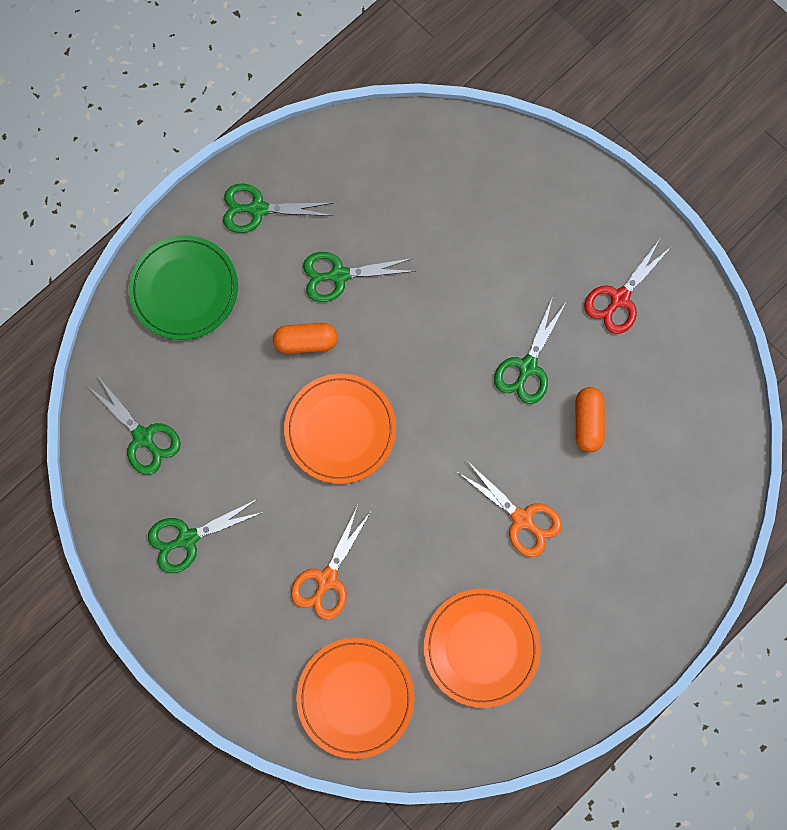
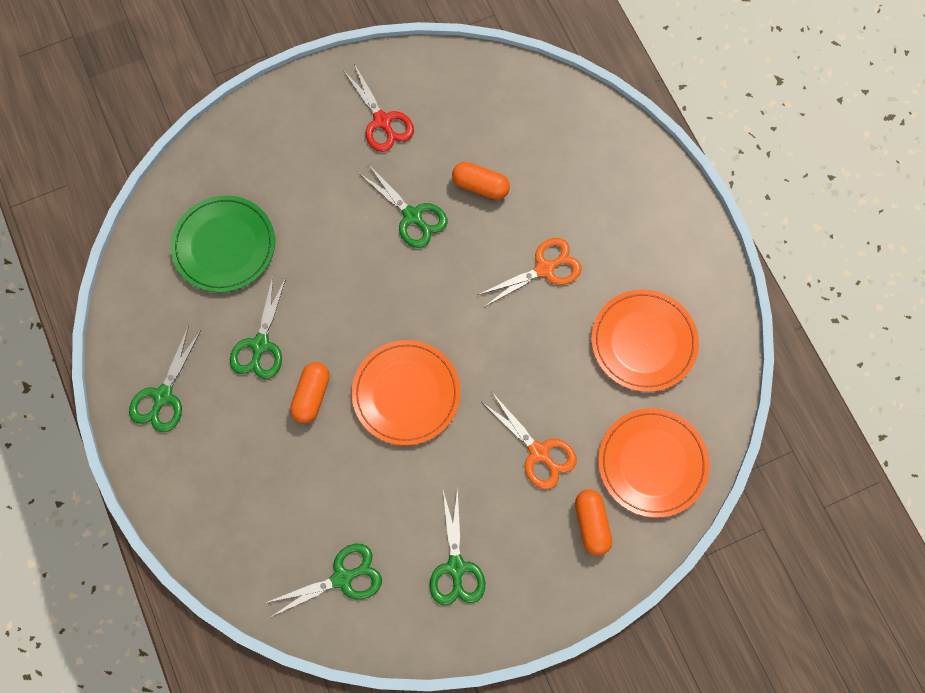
camera: 70 degrees left, 5 degrees down
(184, 289) = (212, 491): green plate -> green plate (224, 246)
(273, 655) = (592, 524): none -> orange capsule

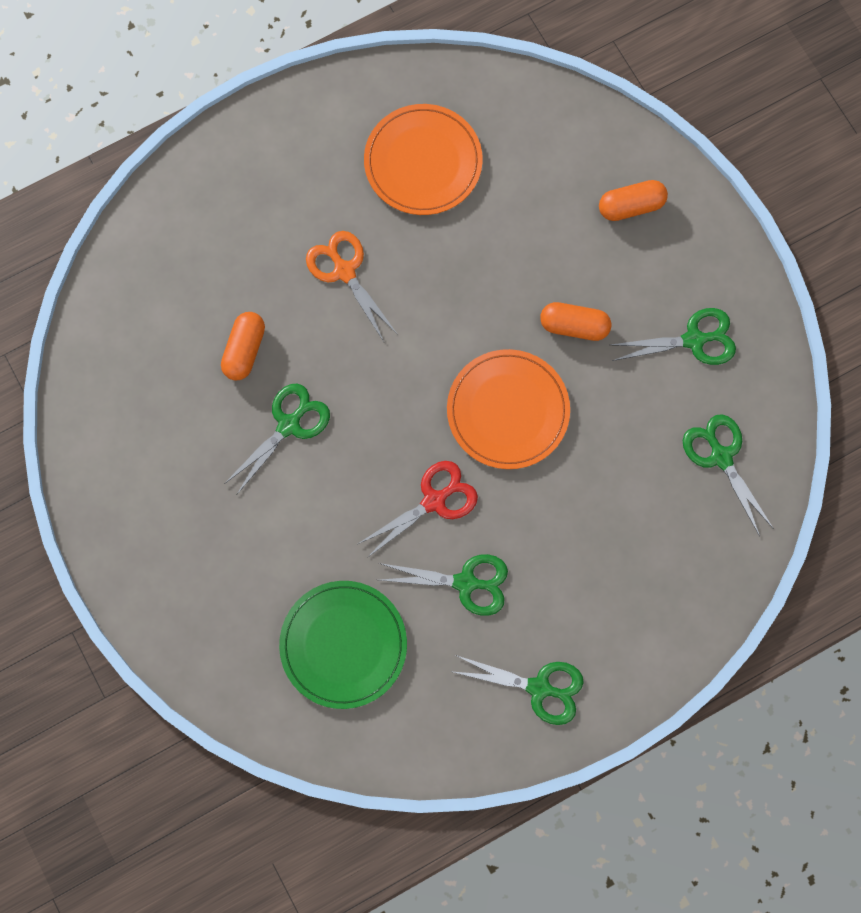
camera: 95 degrees left, 5 degrees up
(311, 396) = (521, 515): orange capsule -> orange capsule (574, 326)
(382, 121) = (163, 474): red scissors -> red scissors (434, 501)
(539, 452) = (560, 264): orange scissors -> none
(652, 463) = (558, 148): orange plate -> none

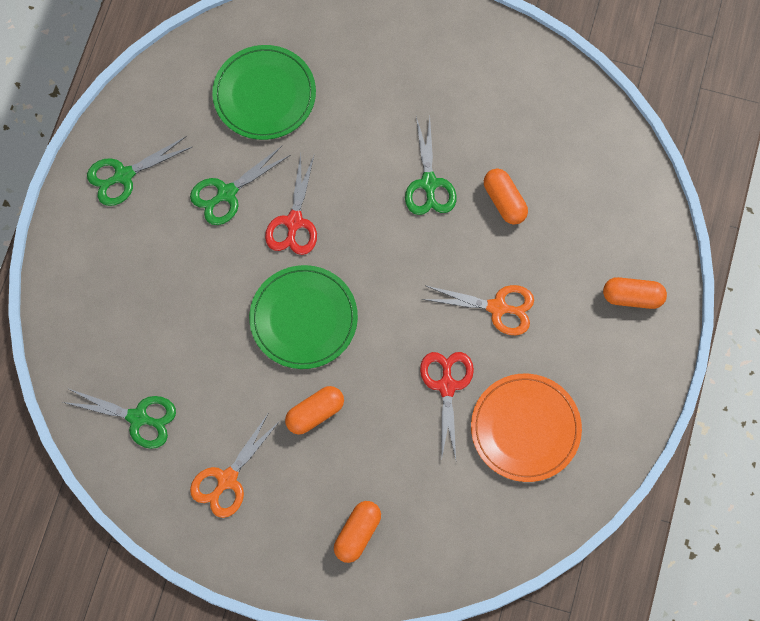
camera: 135 degrees right, 5 degrees down
(232, 179) = (632, 297): none -> orange capsule
(449, 249) = (447, 386): none -> red scissors
(508, 410) = (303, 318): orange plate -> green plate
(694, 340) = (227, 479): green scissors -> orange scissors

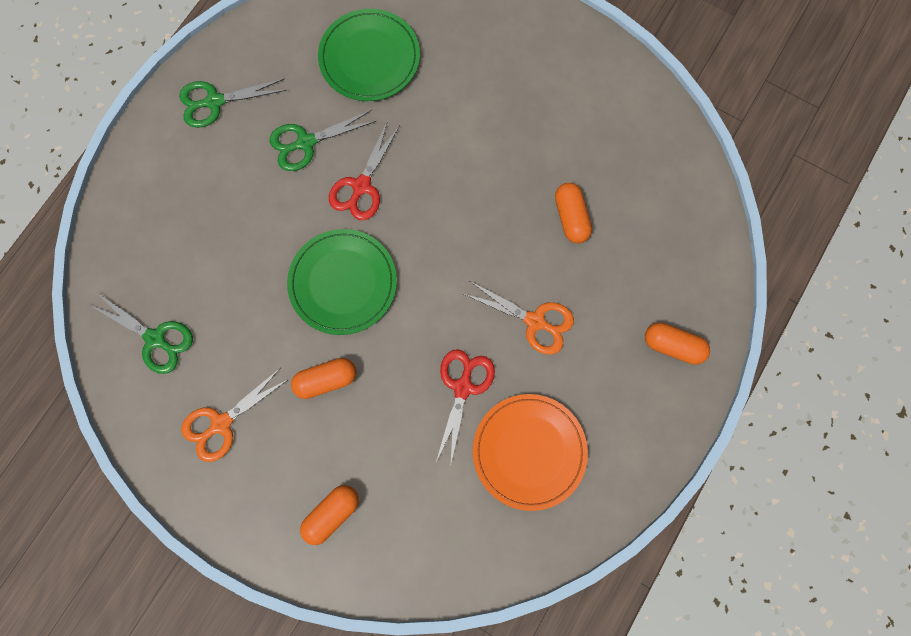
camera: 15 degrees right, 5 degrees up
(429, 183) = (502, 182): green scissors -> none

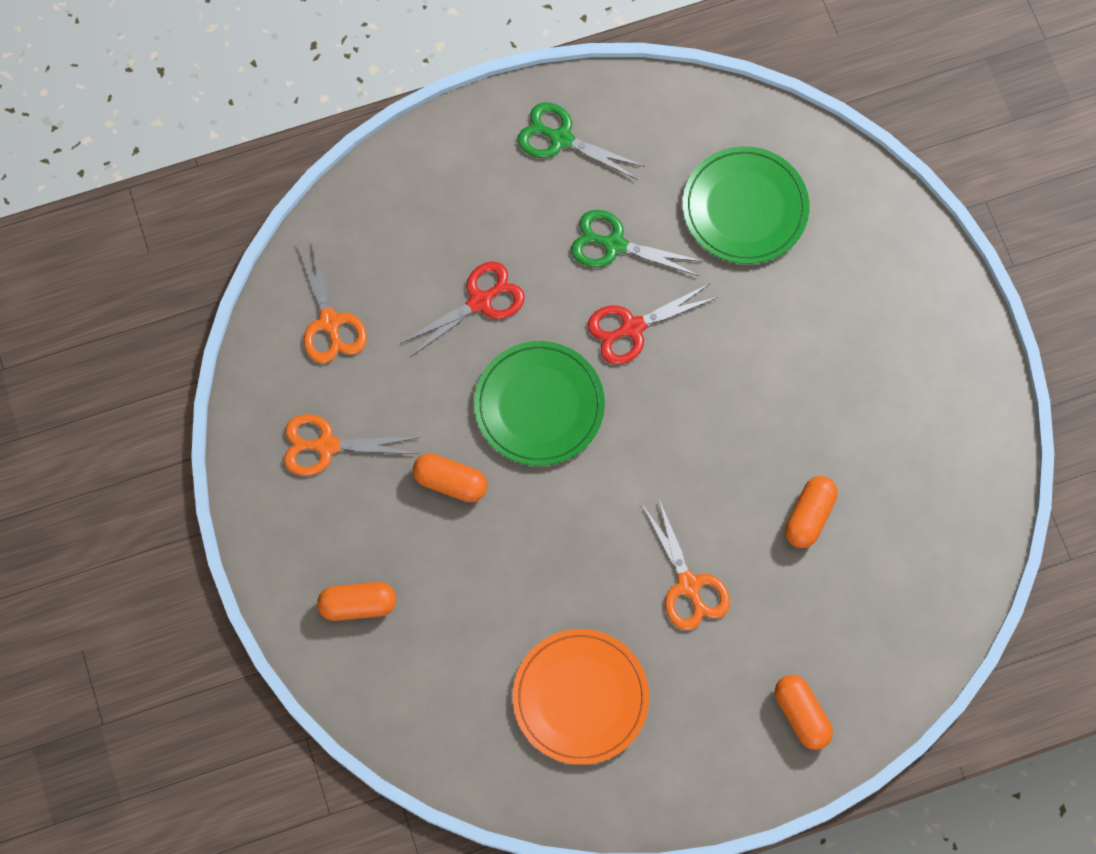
camera: 40 degrees right, 5 degrees down
(155, 339) = (329, 322): green scissors -> orange scissors
(463, 387) = (569, 590): red scissors -> red scissors (480, 301)

